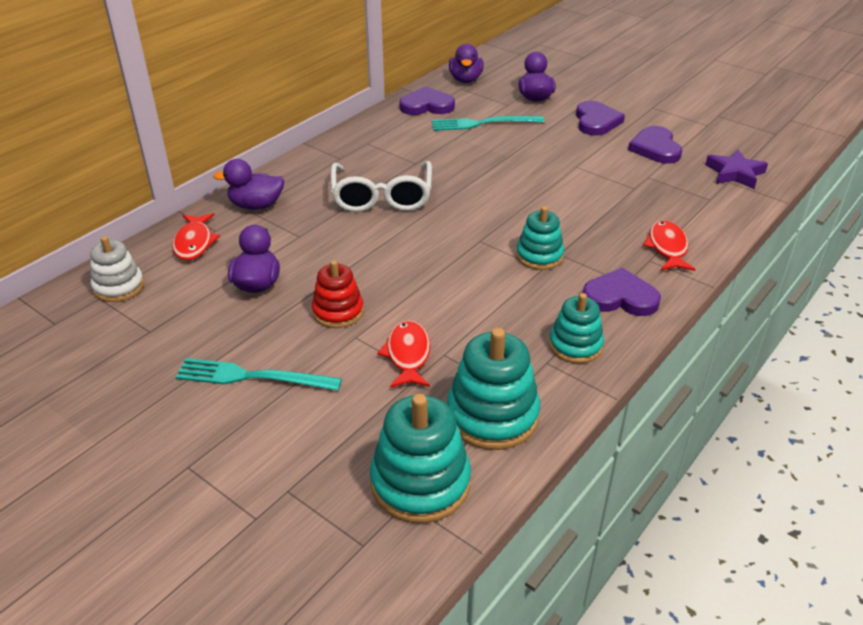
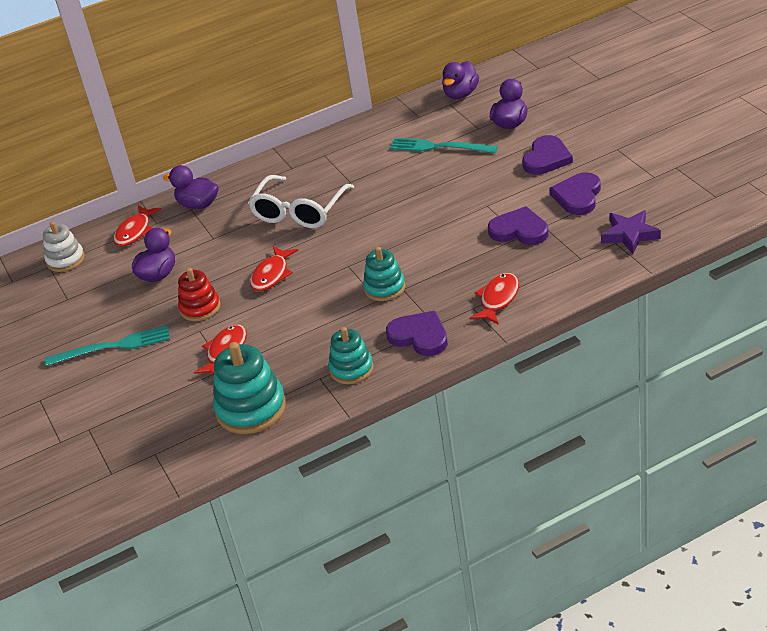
camera: 30 degrees right, 0 degrees up
(252, 377) = (113, 346): turquoise fork -> turquoise fork turned 135 degrees clockwise
(399, 262) = (272, 275): none -> red fish
(420, 483) = (171, 443): turquoise stacking toy -> none
(427, 105) = (403, 120): purple heart -> purple heart (519, 230)

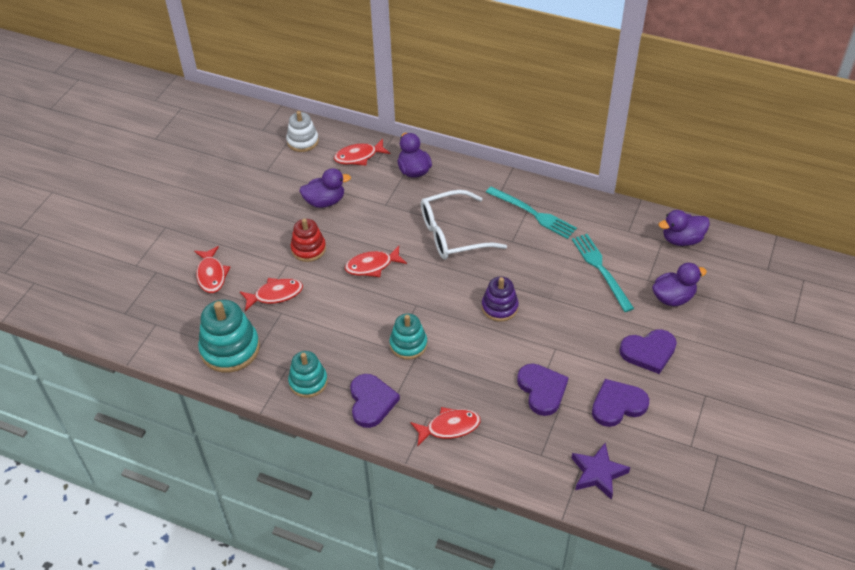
camera: 45 degrees right, 10 degrees up
(113, 346) = (238, 229): turquoise fork -> turquoise fork (533, 213)
(145, 388) = (211, 275): none -> red fish
(409, 218) = (499, 307): none -> purple stacking toy

